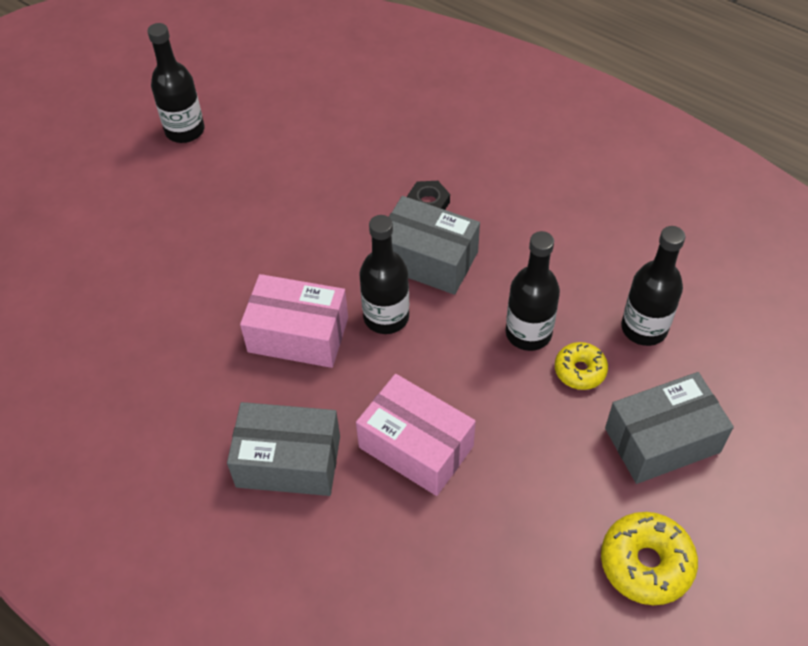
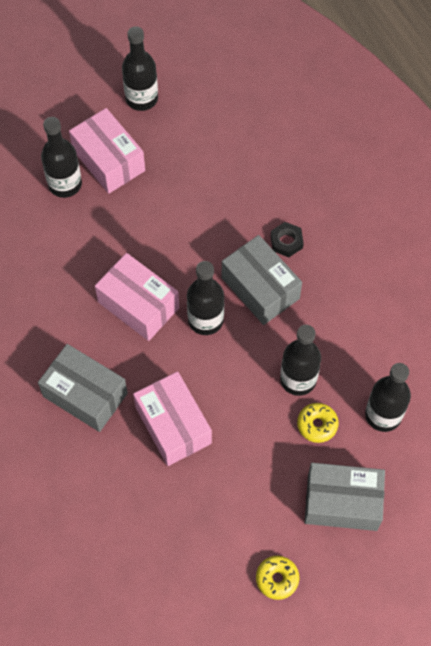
camera: 25 degrees right, 10 degrees up
(140, 246) = (65, 184): none -> black bottle
(180, 203) = (109, 160): none -> pink box
(646, 563) = (277, 579): yellow donut -> yellow donut, size x0.63

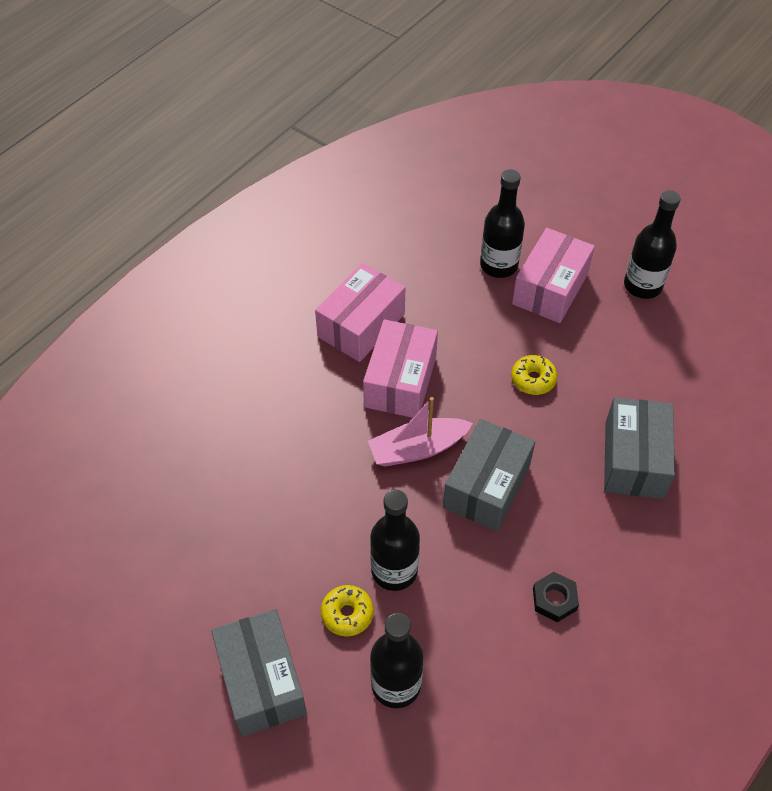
camera: 65 degrees right, 10 degrees down
(85, 395) = (275, 378): grey box -> grey box (633, 459)
(173, 425) = (278, 469): pink box -> pink box (361, 325)
(205, 320) = (417, 449): black bottle -> pink boat
(277, 579) = (140, 646): yellow donut -> yellow donut (533, 379)
(286, 242) = (561, 489): black nut -> black nut (554, 599)

